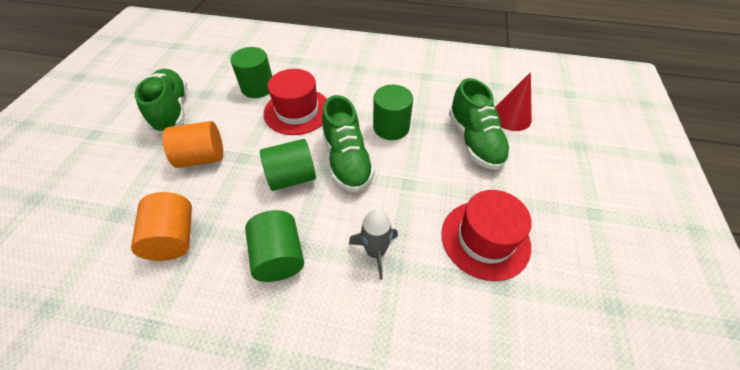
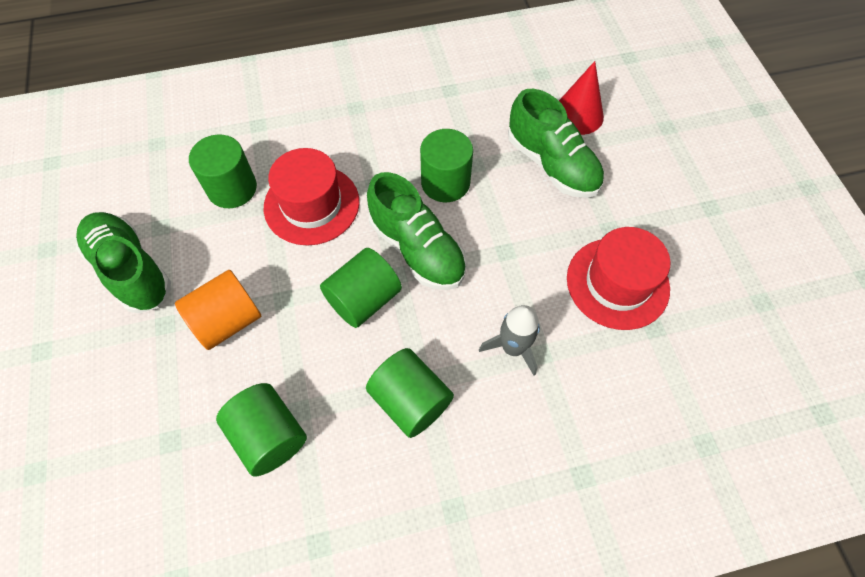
camera: 25 degrees left, 10 degrees up
(174, 237) = (269, 436): orange cylinder -> green cylinder

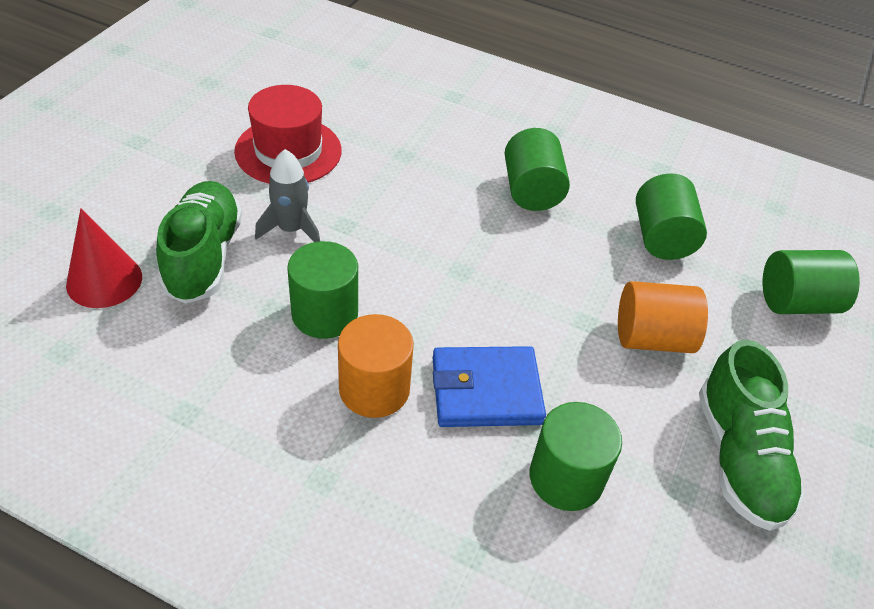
camera: 145 degrees left, 15 degrees down
(311, 204) = (486, 390): red hat -> blue wallet
(364, 299) = (508, 272): green cylinder -> green cylinder (797, 302)
(373, 162) = (374, 389): none -> orange cylinder
(417, 249) = (420, 277): green shoe -> none
(513, 348) = (420, 169): grey rocket -> grey rocket (291, 229)

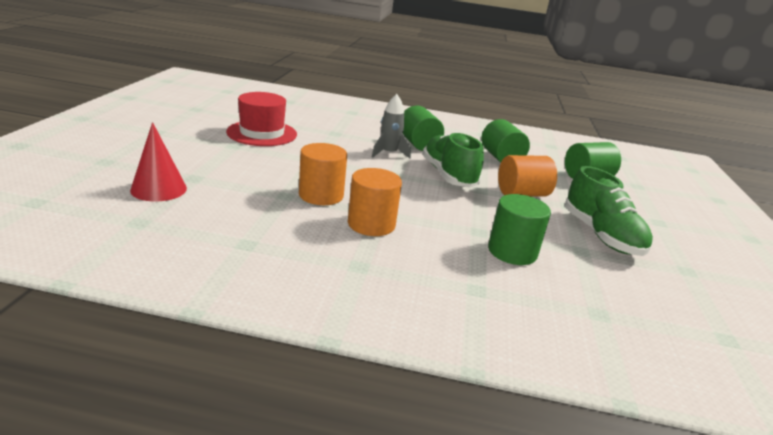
camera: 15 degrees left, 20 degrees down
(204, 257) = (226, 176): green shoe -> green shoe (448, 175)
(291, 229) = (280, 163): grey rocket -> grey rocket (389, 153)
(325, 314) = (321, 195): green cylinder -> orange cylinder
(486, 390) = (441, 220): blue wallet -> none

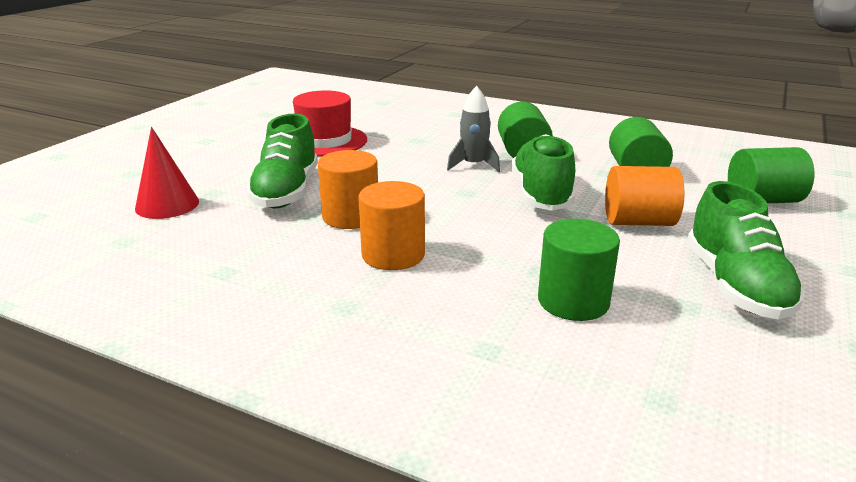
camera: 20 degrees right, 0 degrees up
(257, 176) = (286, 192): none -> green shoe

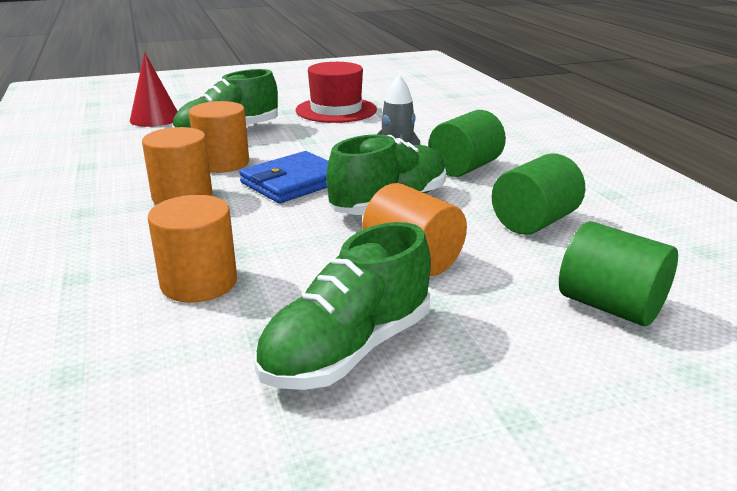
camera: 45 degrees right, 0 degrees up
(445, 207) = (293, 182): none -> blue wallet
(573, 301) = (199, 282): green cylinder -> orange cylinder

